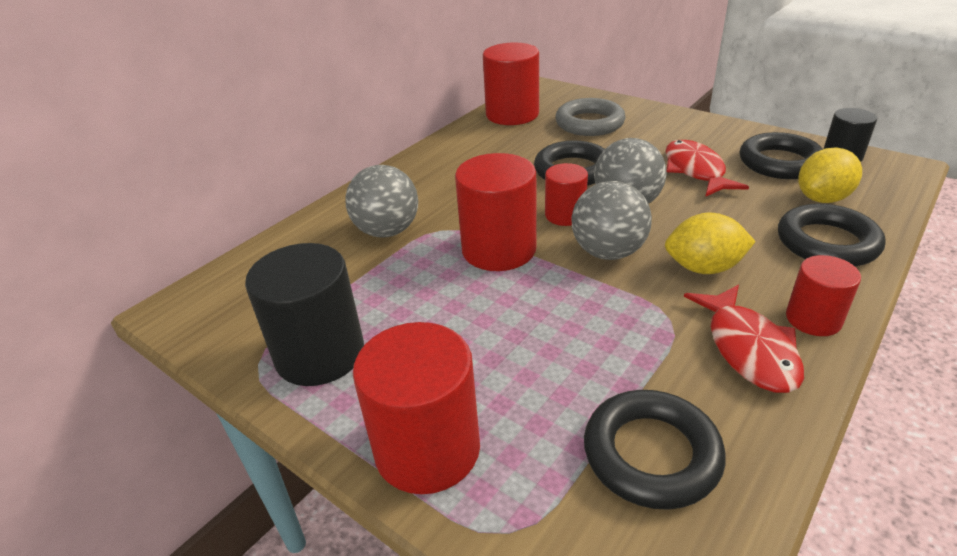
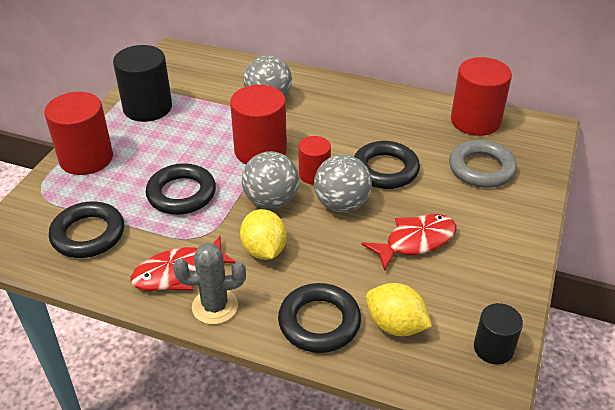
camera: 70 degrees right, 5 degrees up
(780, 162) = (457, 299): black ring -> black ring (181, 194)
(813, 319) = (215, 306): red cylinder -> grey cactus

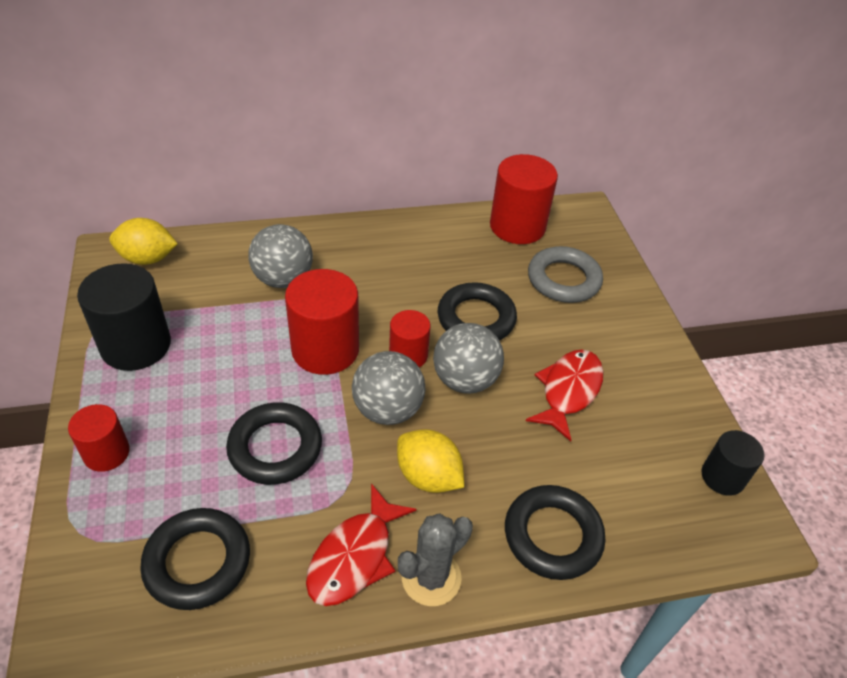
camera: 35 degrees left, 5 degrees up
(86, 158) = (106, 453): red cylinder -> red cylinder, size x0.58
(395, 325) = (624, 499): yellow lemon -> yellow lemon (147, 259)

